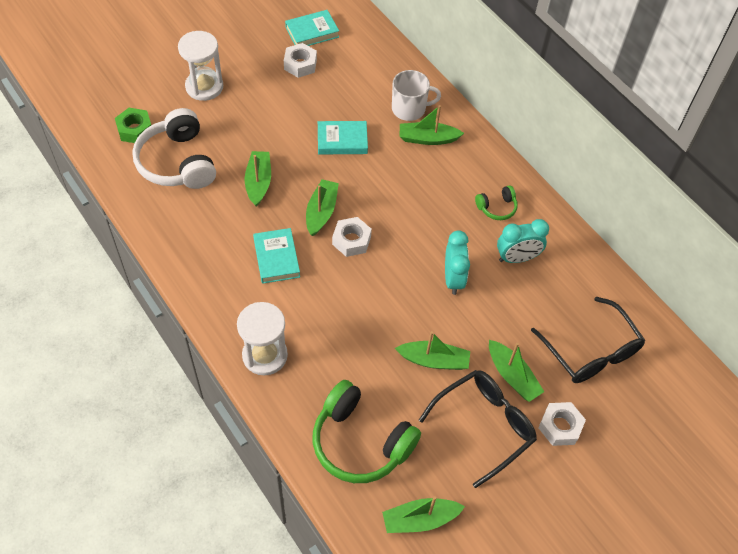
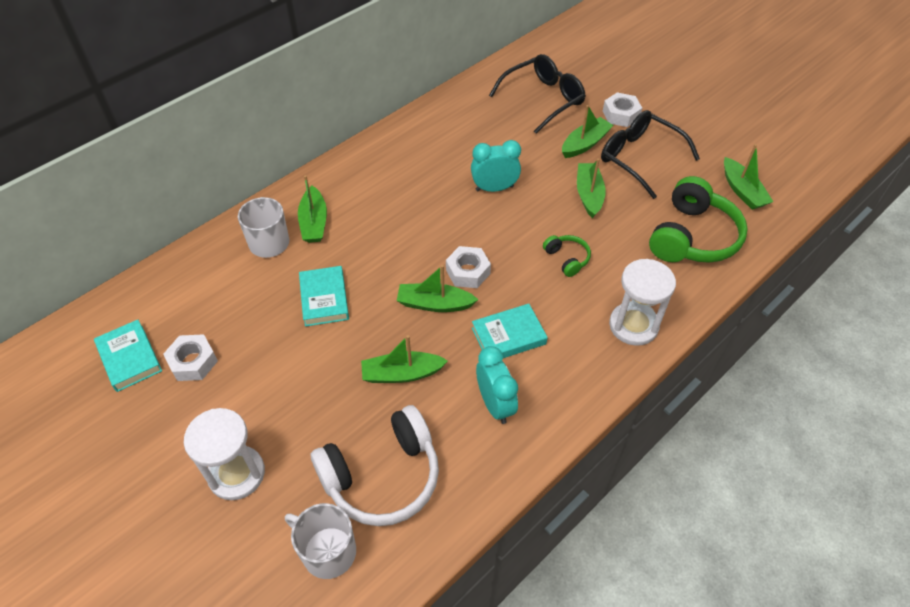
camera: 95 degrees left, 5 degrees down
(135, 130) = (328, 551): green nut -> white mug
(497, 207) = (400, 163): green headphones -> green headphones (567, 259)
(517, 258) = (458, 146): turquoise clock -> turquoise clock (495, 404)

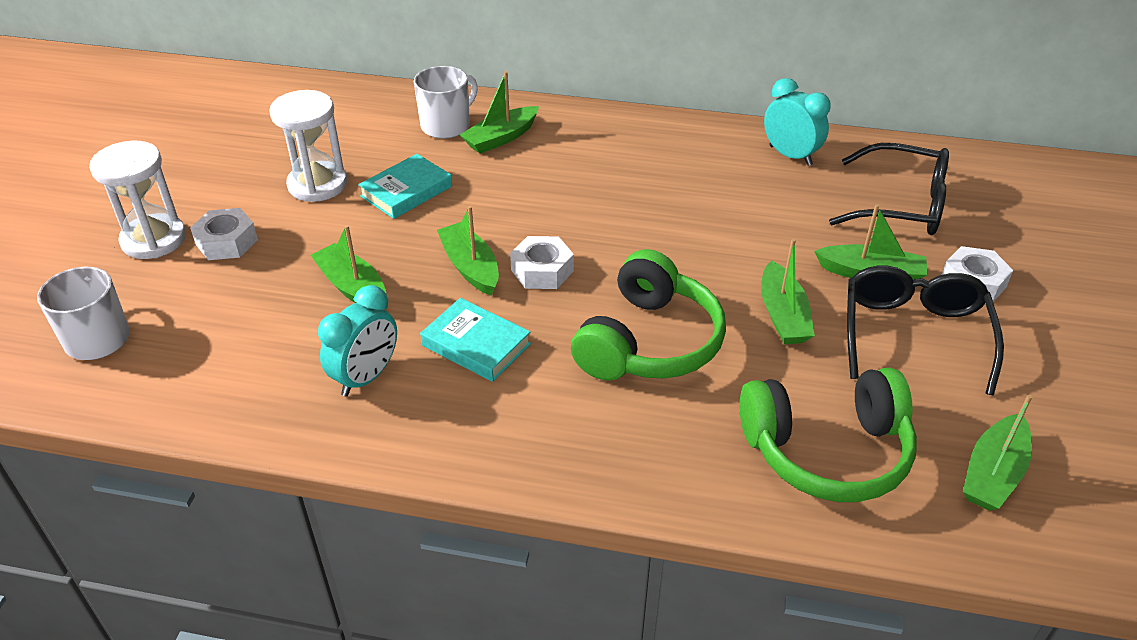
camera: 55 degrees right, 10 degrees down
(129, 358) = (240, 121): turquoise book -> none
(193, 362) = (262, 154): white nut -> white nut (226, 242)
(382, 476) = (210, 334): white headphones -> none
(494, 188) = (696, 233): turquoise clock -> turquoise clock (790, 155)
(567, 259) = (648, 342): green headphones -> green headphones, size x2.13
(589, 194) = (783, 315): green boat -> green boat turned 120 degrees clockwise
(633, 325) = (597, 452): white hourglass -> white hourglass (317, 184)

